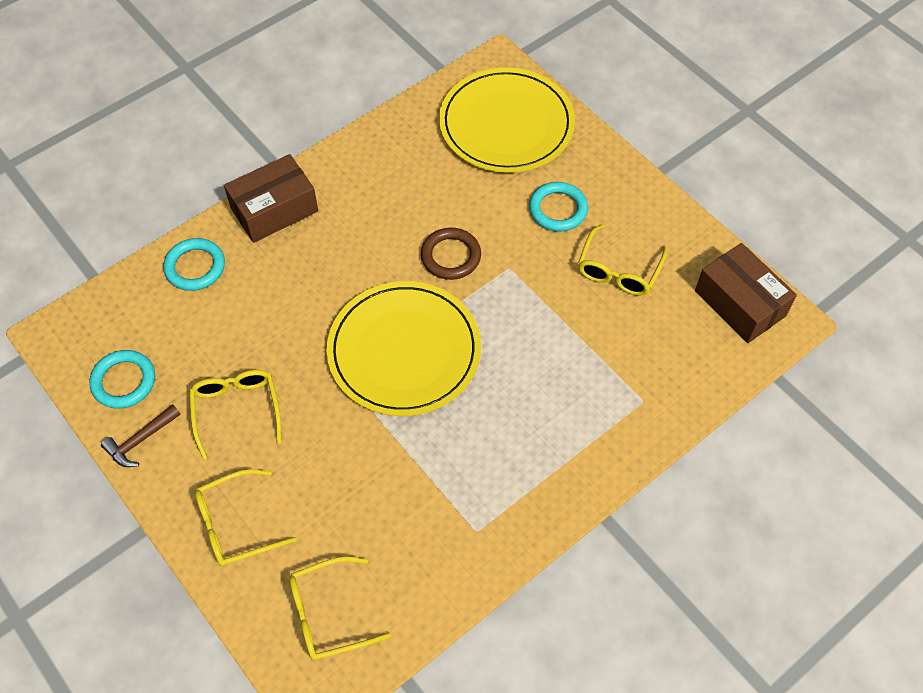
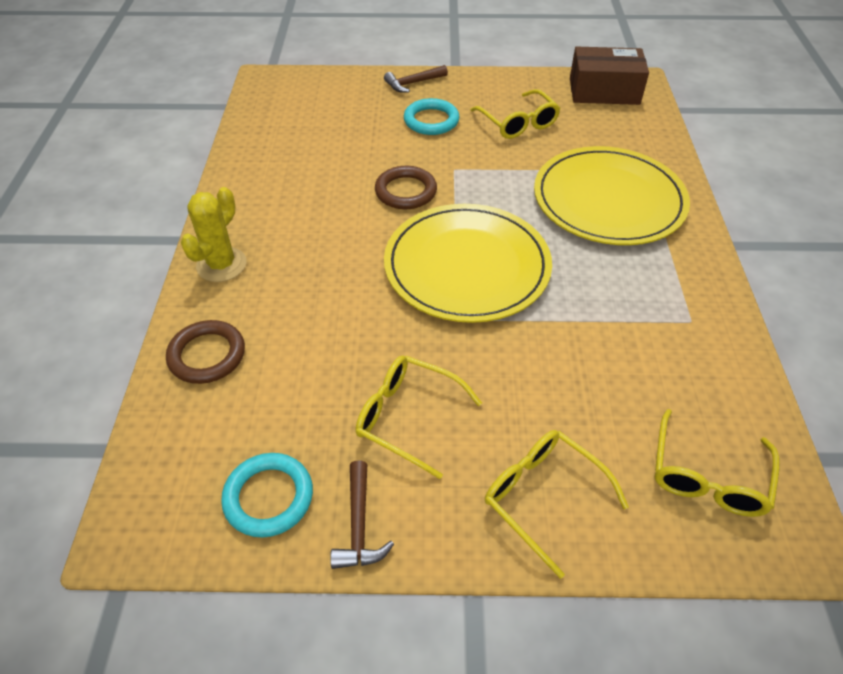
camera: 50 degrees left, 10 degrees down
(195, 267) = (207, 355): turquoise ring -> brown ring
(235, 525) = (542, 497): yellow glasses -> yellow glasses turned 120 degrees clockwise
(274, 210) = (221, 265): brown box -> yellow cactus
(506, 124) = (324, 103): yellow plate -> yellow plate (608, 200)
(597, 160) = (413, 83): none -> brown hammer

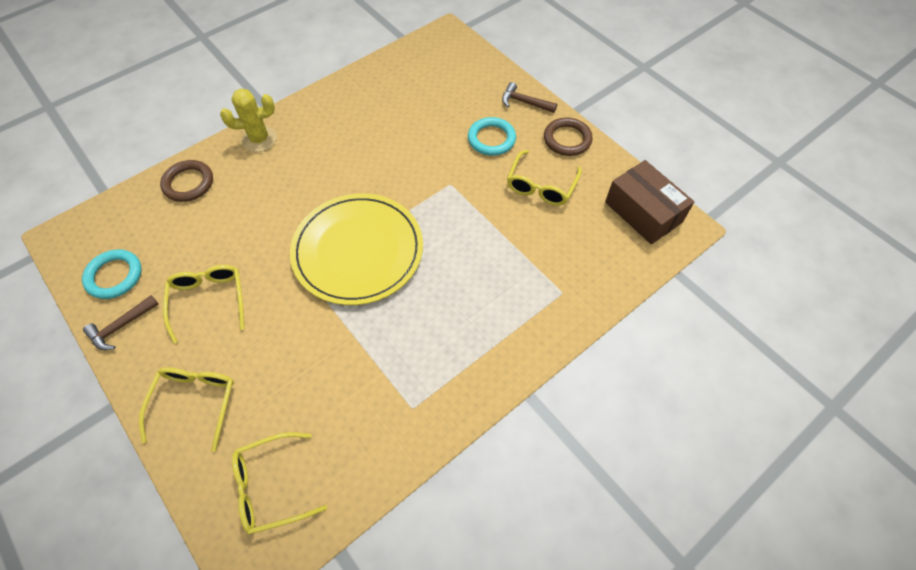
camera: 50 degrees right, 10 degrees up
(405, 191) = (402, 175): brown ring -> brown ring (567, 139)
(608, 200) = (503, 289): yellow plate -> none

